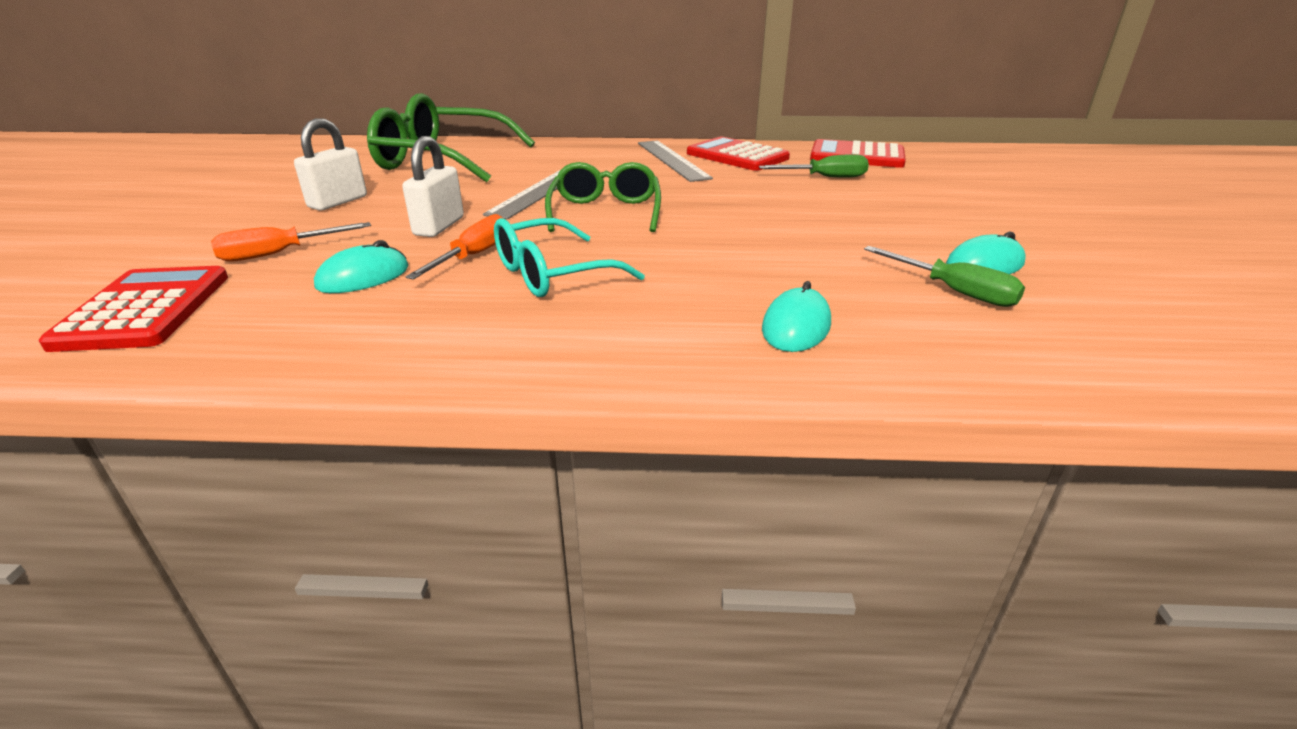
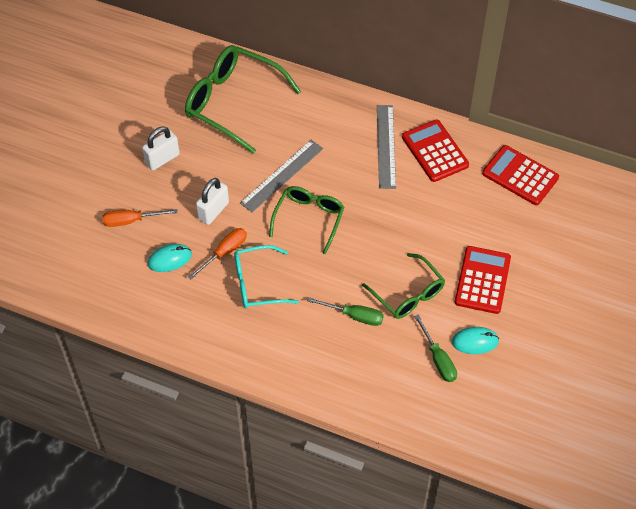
camera: 20 degrees right, 25 degrees up
(145, 309) = (77, 261): red calculator -> red calculator (482, 280)
(796, 326) = (346, 363): turquoise mouse -> none
(823, 244) = (408, 294): none -> green glasses
(825, 177) = (470, 207): green screwdriver -> green screwdriver (354, 316)

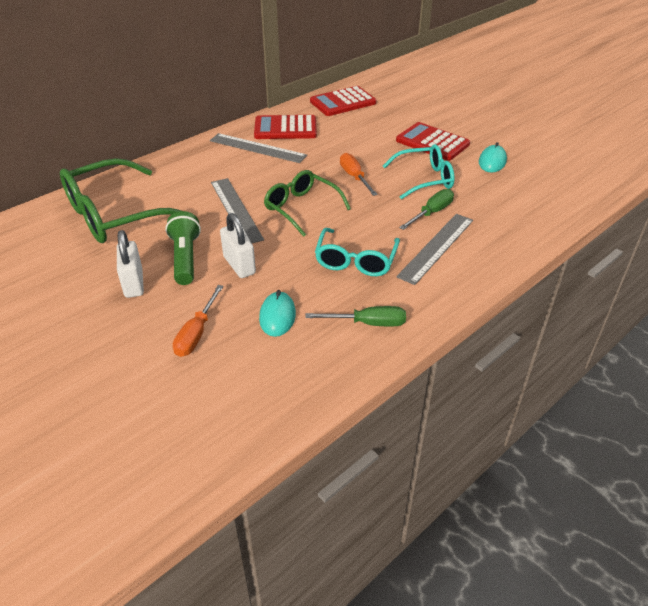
camera: 65 degrees left, 15 degrees down
(205, 174) = (185, 258): none -> green flashlight
(224, 252) = (299, 272): orange screwdriver -> orange screwdriver (354, 177)
(304, 334) = (436, 247): none -> grey ruler
(408, 294) = (425, 179): green glasses -> turquoise glasses
(438, 359) = (502, 183): green screwdriver -> green screwdriver (368, 323)

